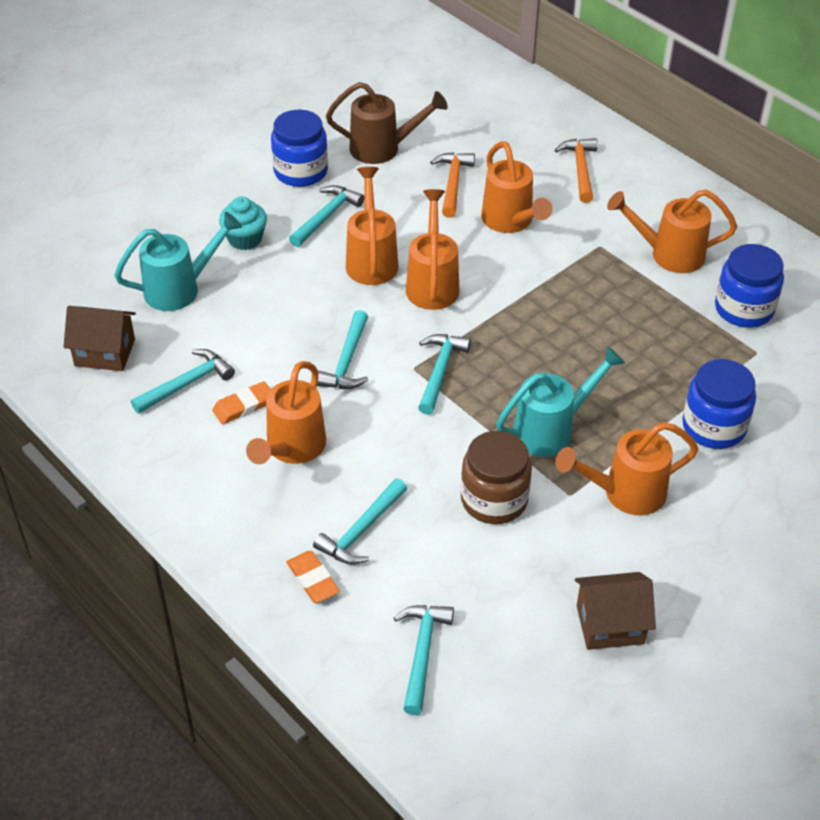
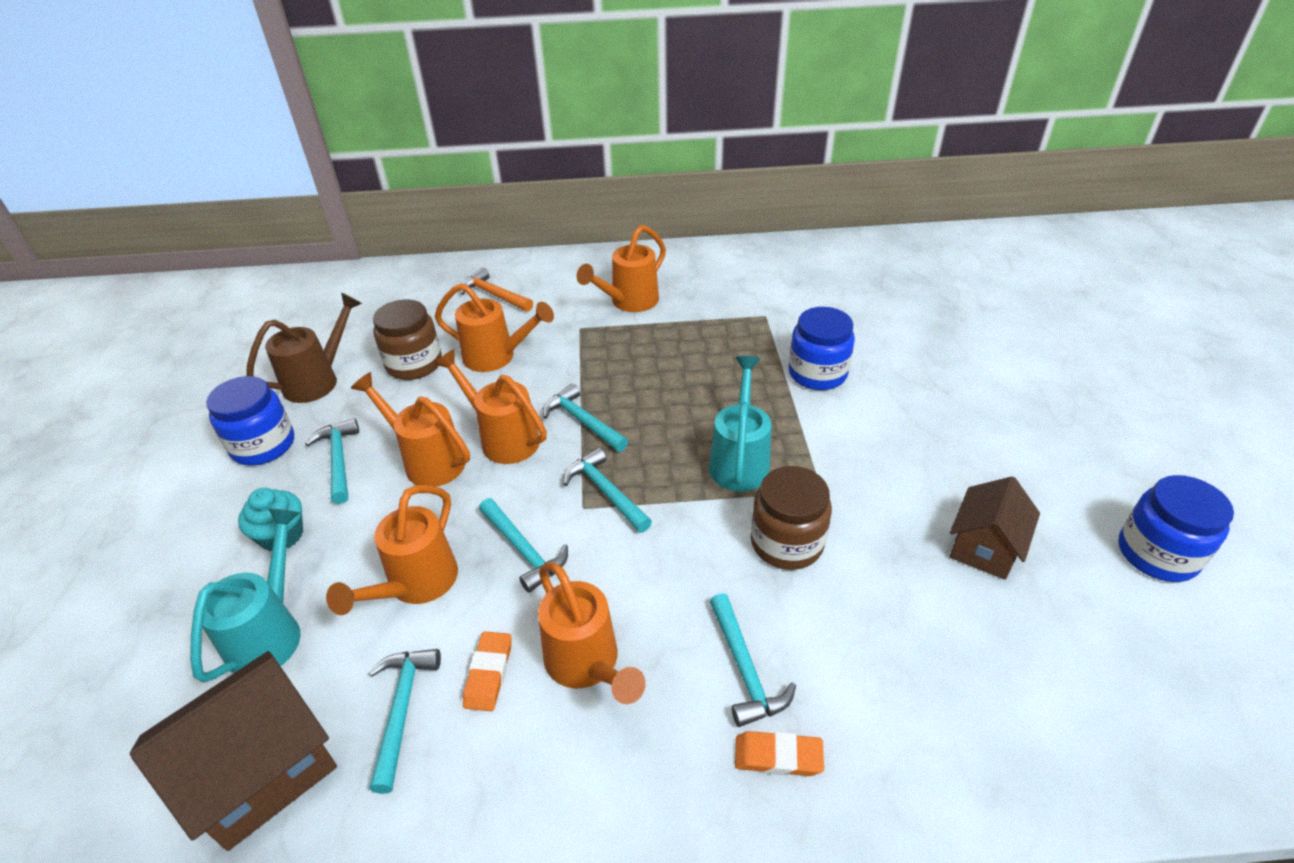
camera: 50 degrees left, 5 degrees down
(105, 352) = (262, 770): brown house -> brown house, size x1.53
(422, 653) = (940, 713): turquoise hammer -> turquoise hammer (583, 422)
(452, 184) = (414, 364): orange hammer -> brown jar
(625, 493) = (845, 456): orange watering can -> orange watering can (416, 585)
(744, 309) = (719, 299): blue jar -> blue jar (1157, 554)

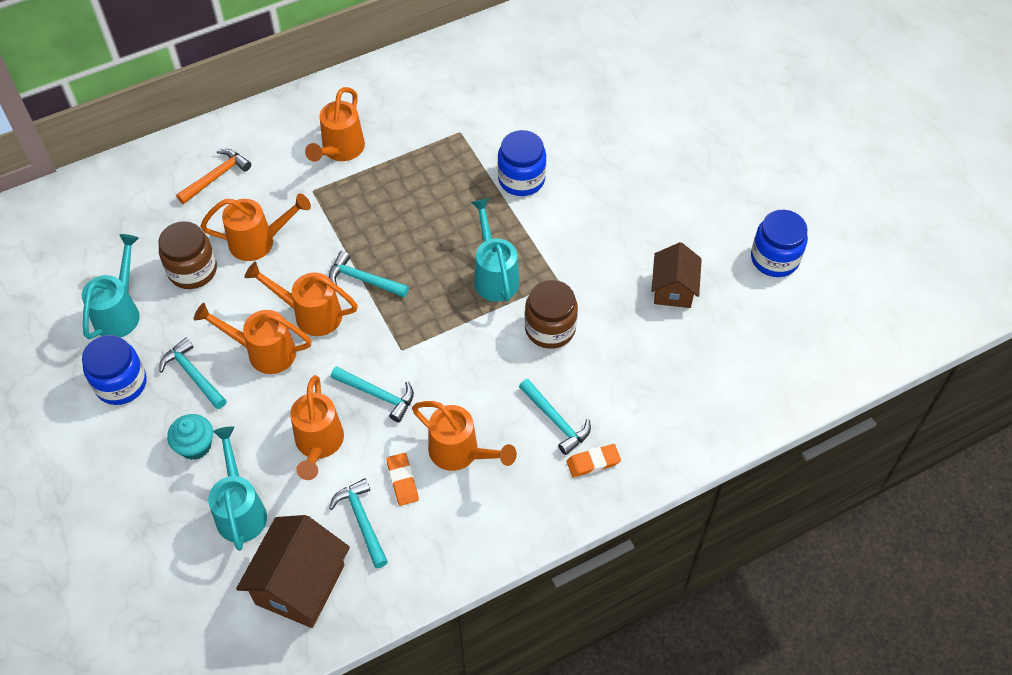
camera: 25 degrees left, 15 degrees up
(318, 380) = (120, 312): brown watering can -> turquoise watering can
(494, 295) = (216, 177): orange hammer -> orange hammer turned 120 degrees clockwise
(606, 492) = (411, 332): turquoise hammer -> none

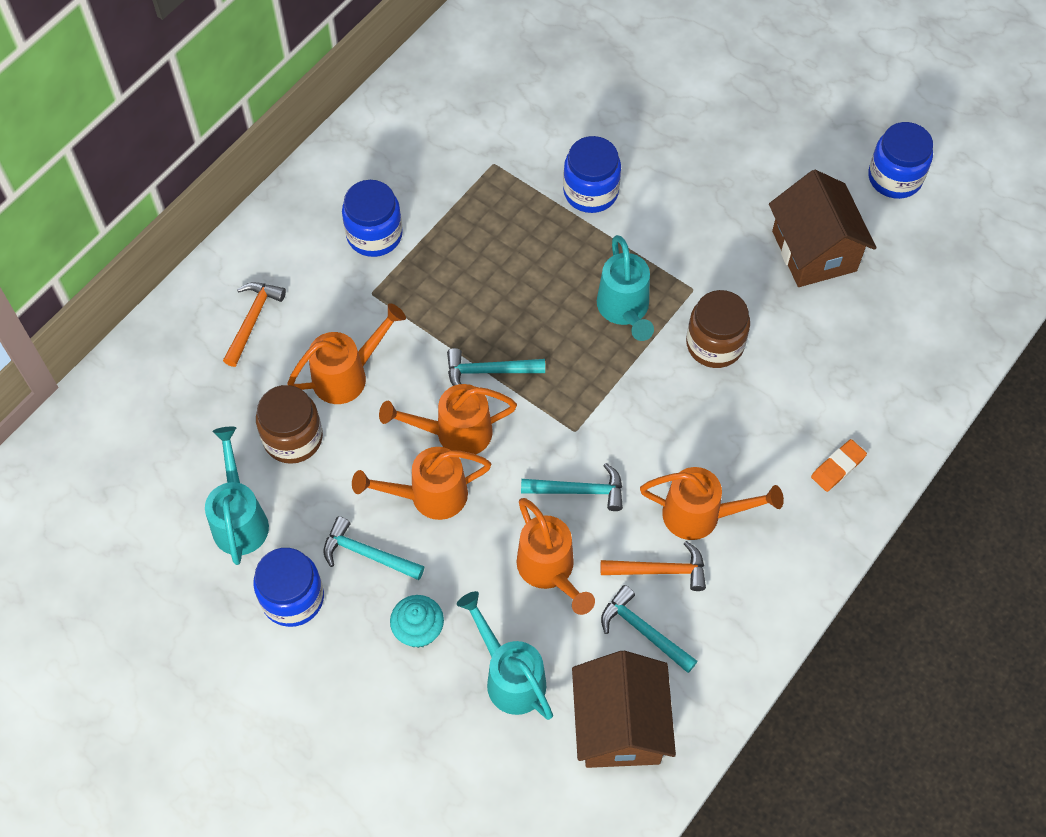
camera: 25 degrees left, 5 degrees up
(340, 150) = (374, 235): orange watering can -> blue jar
(402, 480) = (659, 570): orange eraser -> orange hammer
(494, 275) = (624, 310): turquoise watering can -> turquoise watering can turned 150 degrees counterclockwise
(555, 420) = (776, 439): turquoise hammer -> none
(673, 289) = (814, 251): brown house -> brown house, size x1.53

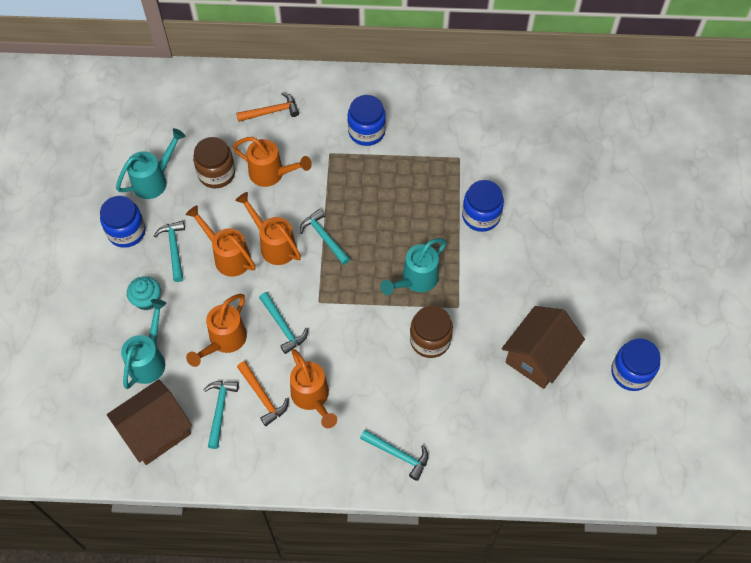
camera: 55 degrees right, 0 degrees up
(838, 467) = (398, 454): orange eraser -> turquoise hammer

